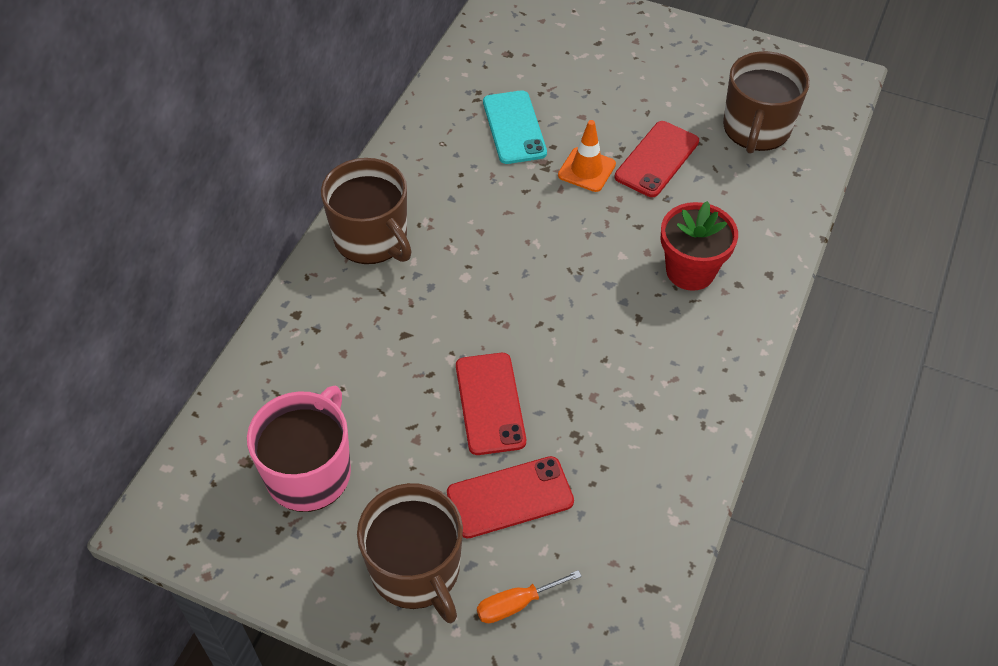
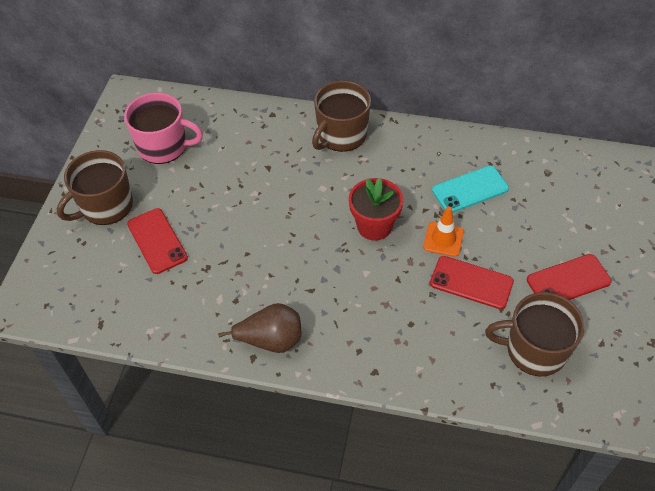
camera: 80 degrees right, 0 degrees up
(490, 403) = (224, 219): red phone -> red phone (568, 281)
(516, 604) = (86, 256): orange screwdriver -> none
(690, 271) = (363, 317): red flower pot -> red flower pot (374, 226)
(710, 373) = (271, 340): none -> brown pear

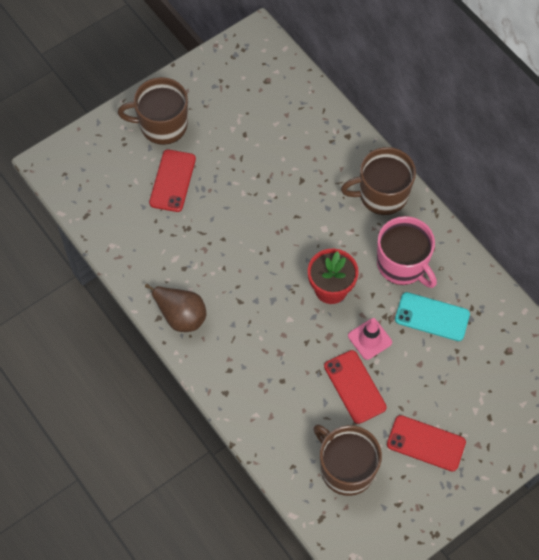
camera: 40 degrees right, 10 degrees up
(163, 146) = (243, 104): pink mug -> pink mug (402, 264)
(443, 239) = (369, 339): orange traffic cone -> pink traffic cone

